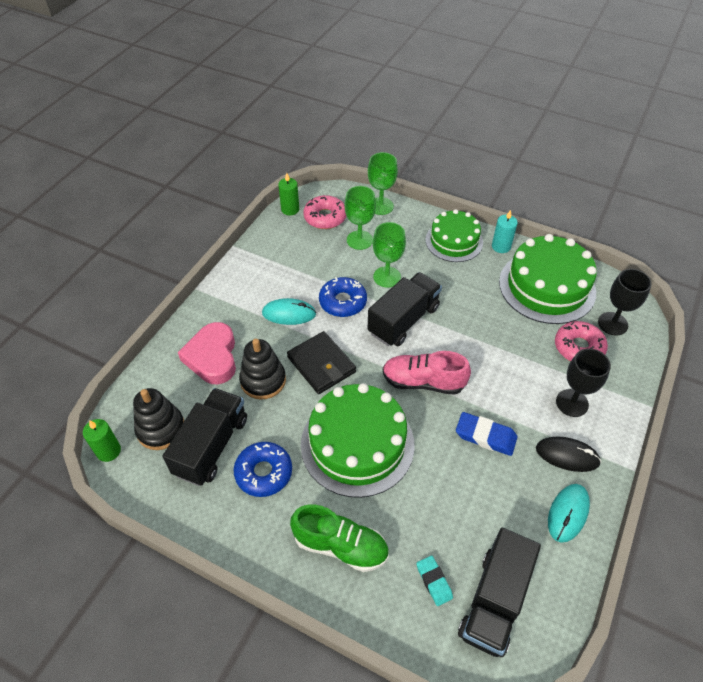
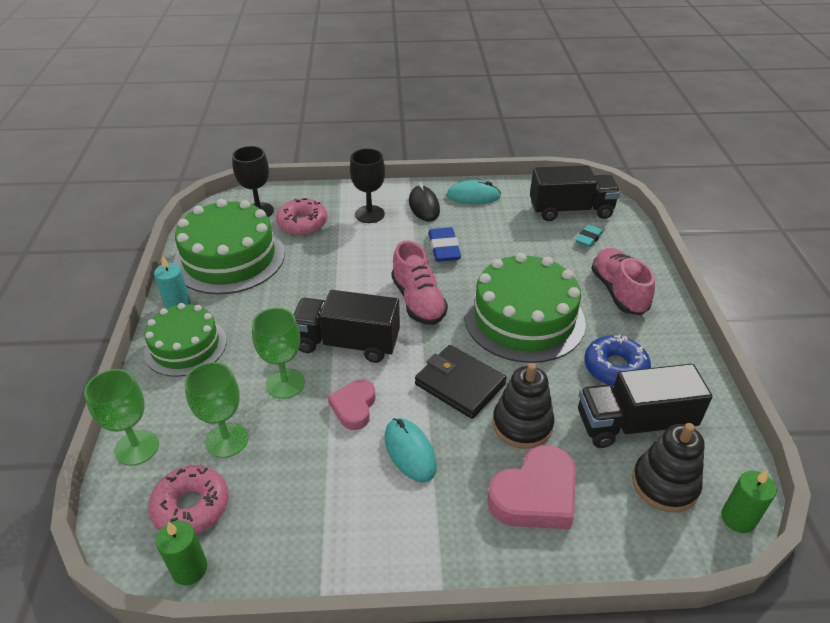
camera: 120 degrees left, 10 degrees down
(321, 365) = (460, 384): black wallet -> black wallet turned 75 degrees counterclockwise
(341, 546) = (618, 292): green shoe -> pink shoe
(343, 302) = (354, 407): blue donut -> pink heart

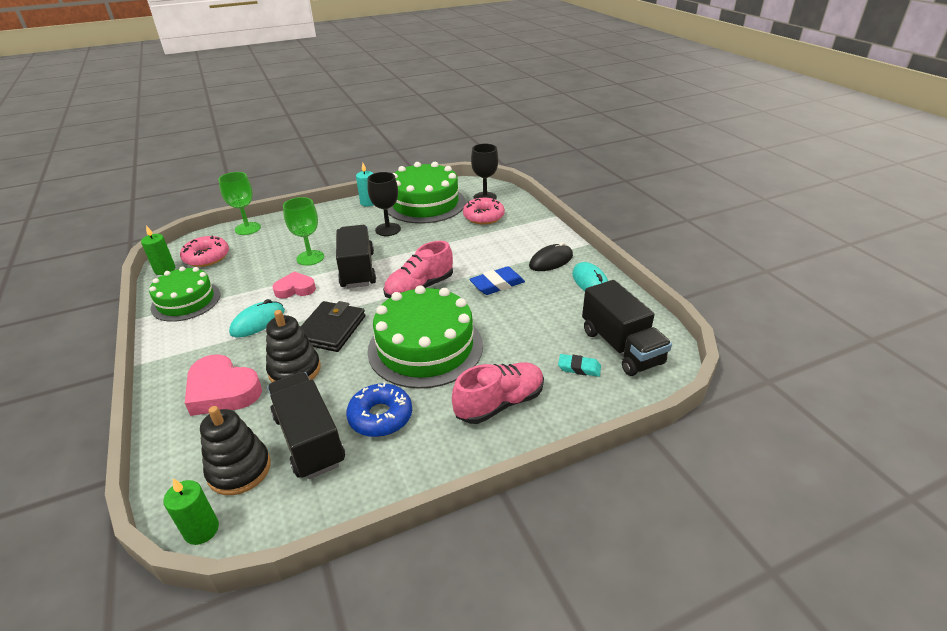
camera: 70 degrees right, 5 degrees down
(185, 346) = (332, 216): green cake -> green cake (186, 301)
(227, 440) = (257, 253): green goblet -> none
(369, 214) = (517, 239): black goblet -> black goblet (388, 229)

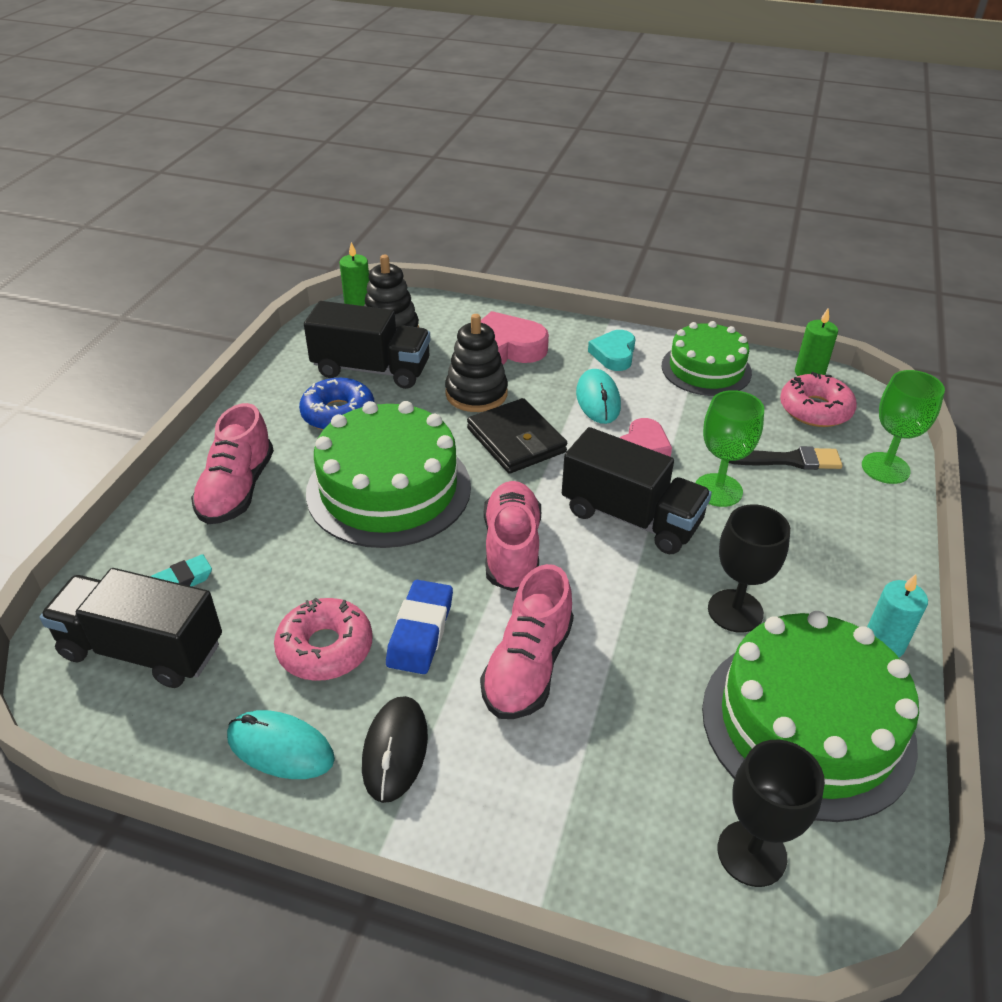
camera: 130 degrees right, 5 degrees up
(192, 340) = (614, 354): none -> turquoise heart
(264, 250) = (788, 460): none -> black brush
(476, 255) = (528, 667): none -> pink shoe
(483, 216) = (658, 779): pink donut -> pink donut (325, 648)

